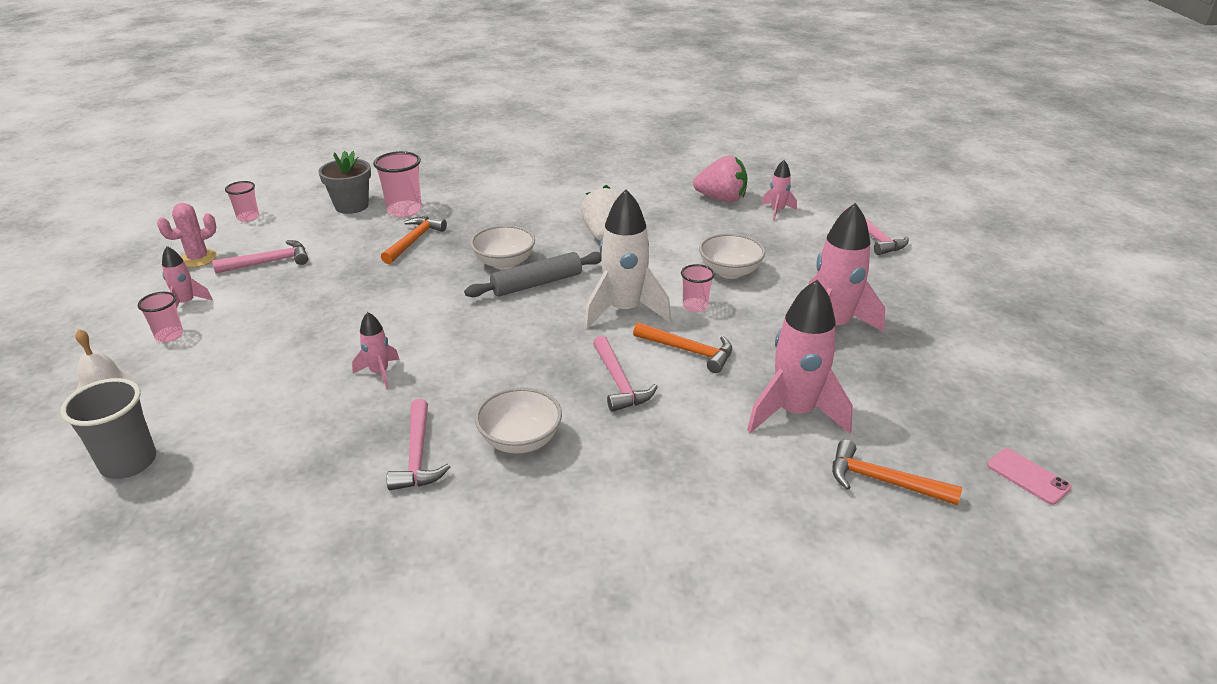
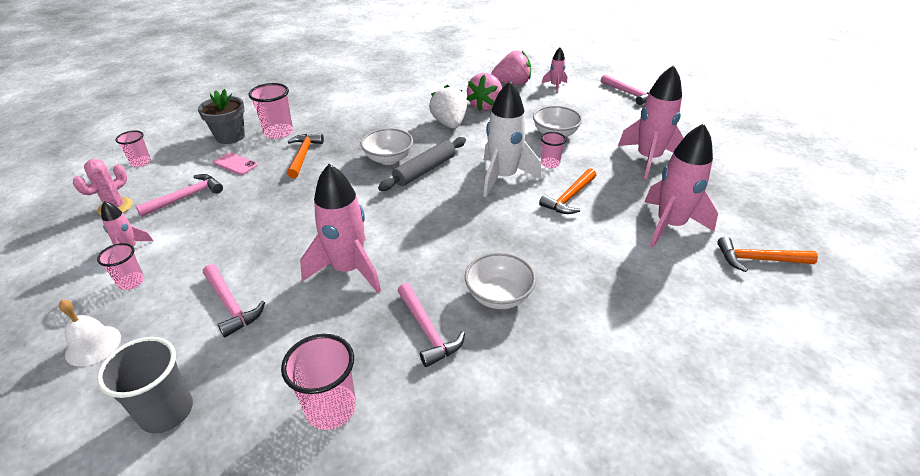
camera: 20 degrees left, 5 degrees up
(272, 503) = (331, 408): none -> pink cup
(379, 373) = (348, 269): pink rocket -> pink rocket, size x1.99
(619, 382) = (538, 232): pink hammer -> pink hammer (230, 305)
(665, 221) = (485, 106): none -> pink strawberry
(688, 351) = (569, 197): orange hammer -> orange hammer turned 120 degrees clockwise
(1028, 476) = (834, 233): pink phone -> pink phone (235, 164)

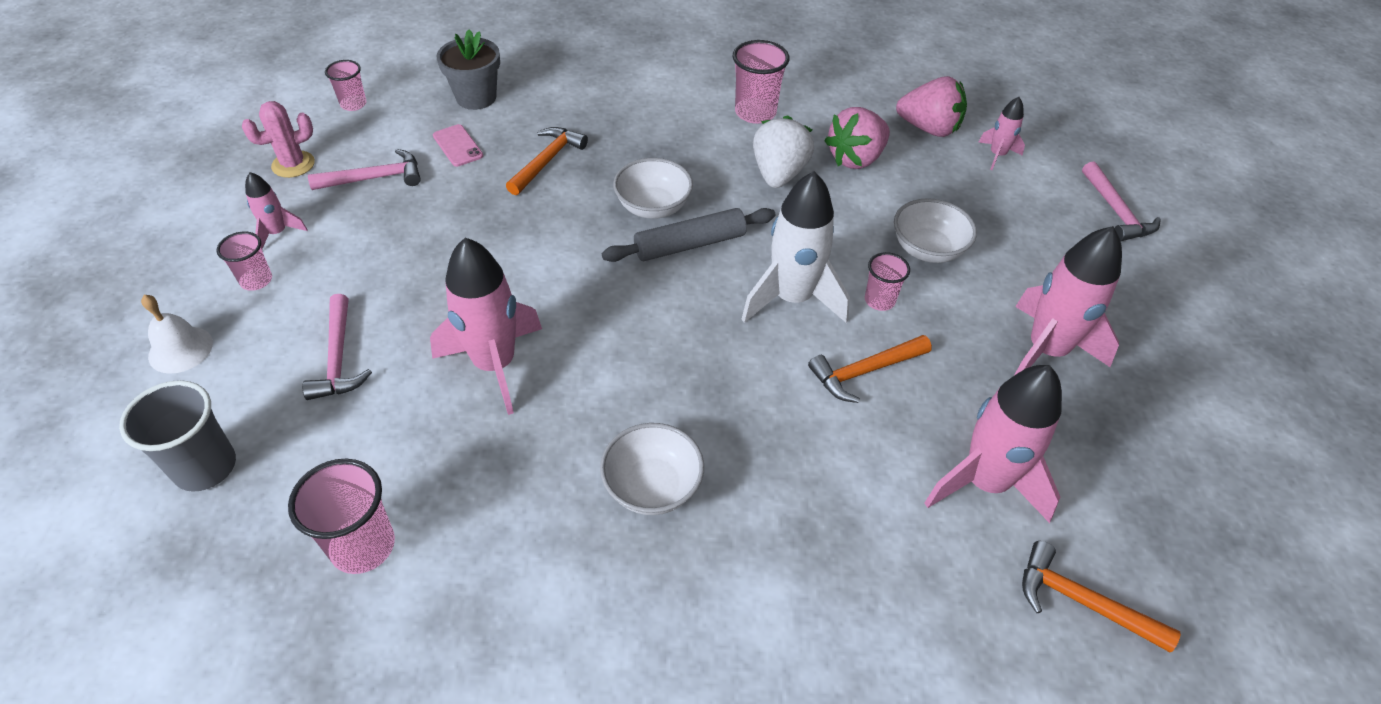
camera: 25 degrees right, 10 degrees up
(278, 132) = (538, 111): pink cup -> pink cup (755, 113)
(427, 330) = (531, 495): pink hammer -> none

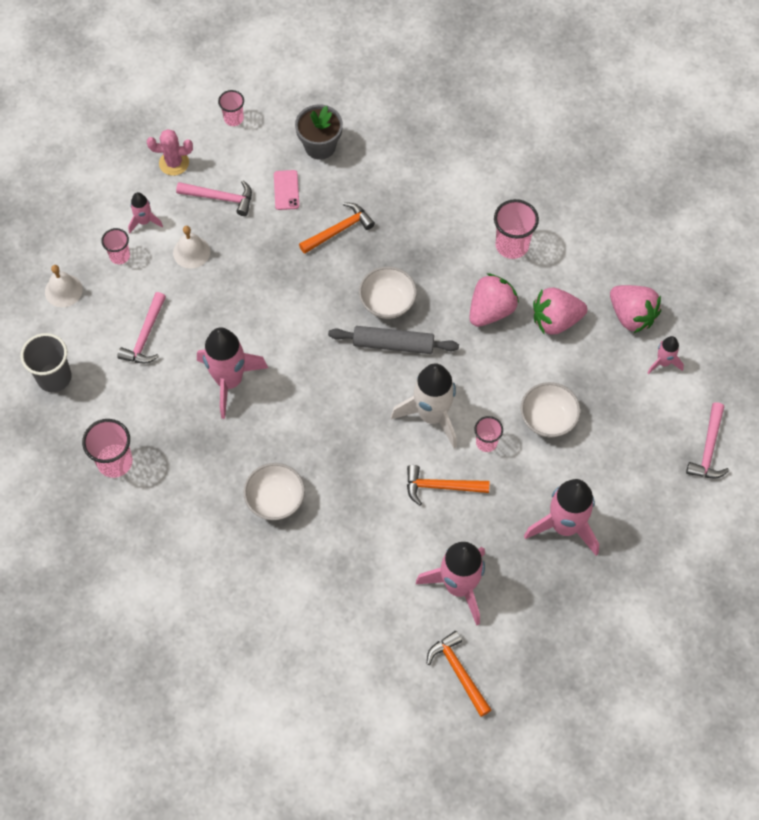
camera: 30 degrees right, 15 degrees up
(362, 242) = (191, 252): none -> white bell
(779, 174) = (491, 310): white strawberry -> pink strawberry

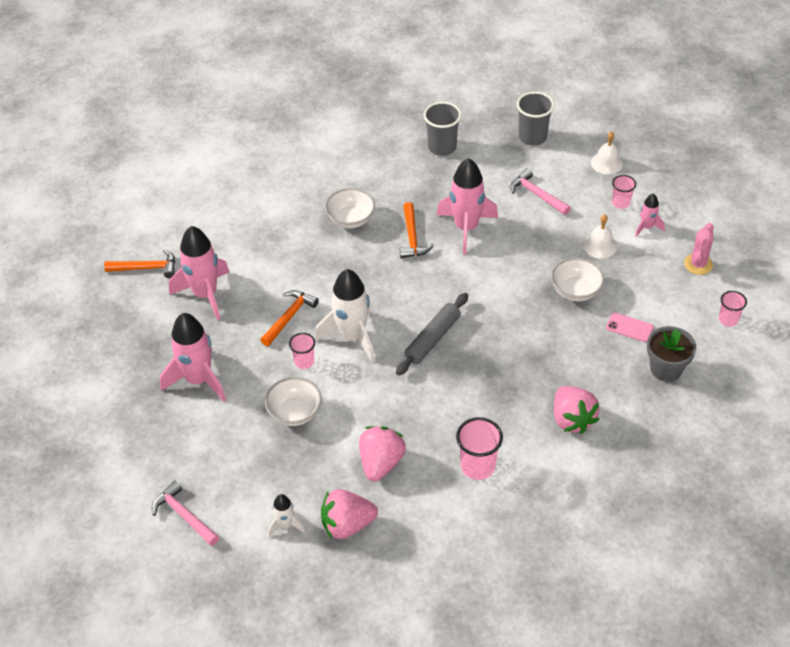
camera: 120 degrees right, 15 degrees down
(115, 462) = (442, 147): pink cup -> grey cup
(220, 198) = (644, 281): pink hammer -> none
(339, 230) = (567, 347): orange hammer -> orange hammer (412, 237)
(387, 302) = (475, 351): white bowl -> white bowl (575, 291)
(491, 310) = (421, 419): pink strawberry -> pink strawberry (572, 419)
(663, 362) = (285, 525): pink rocket -> white rocket

